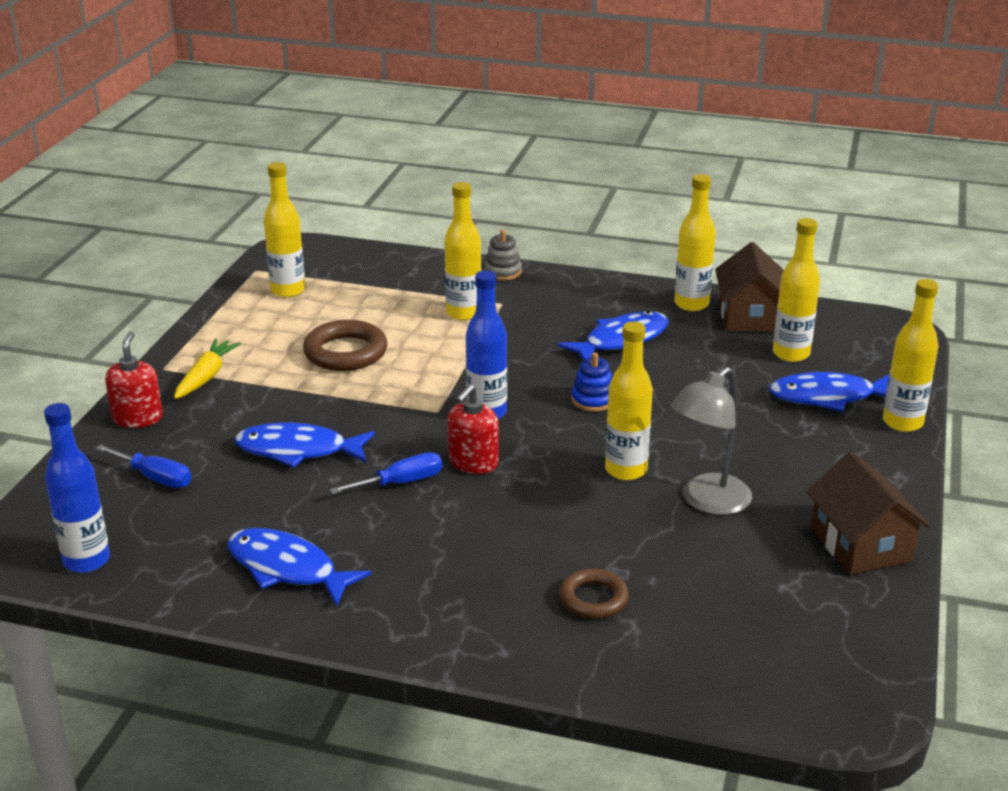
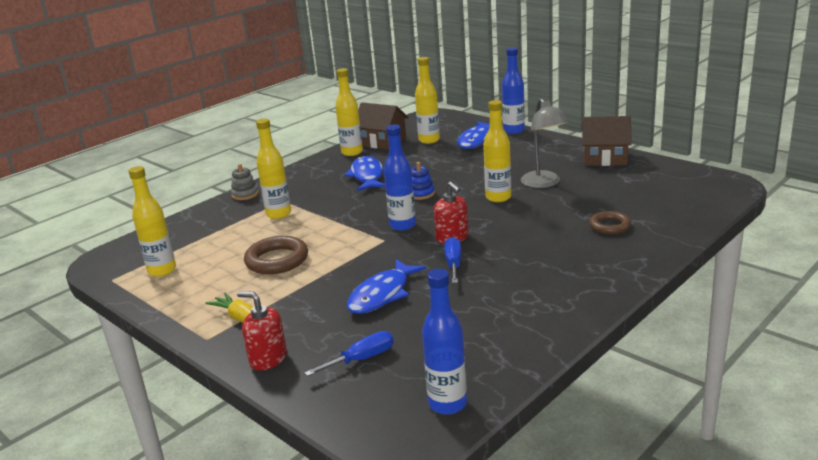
camera: 60 degrees left, 5 degrees down
(287, 569) = (518, 317): blue fish -> none
(902, 422) = (513, 130): yellow bottle -> blue bottle

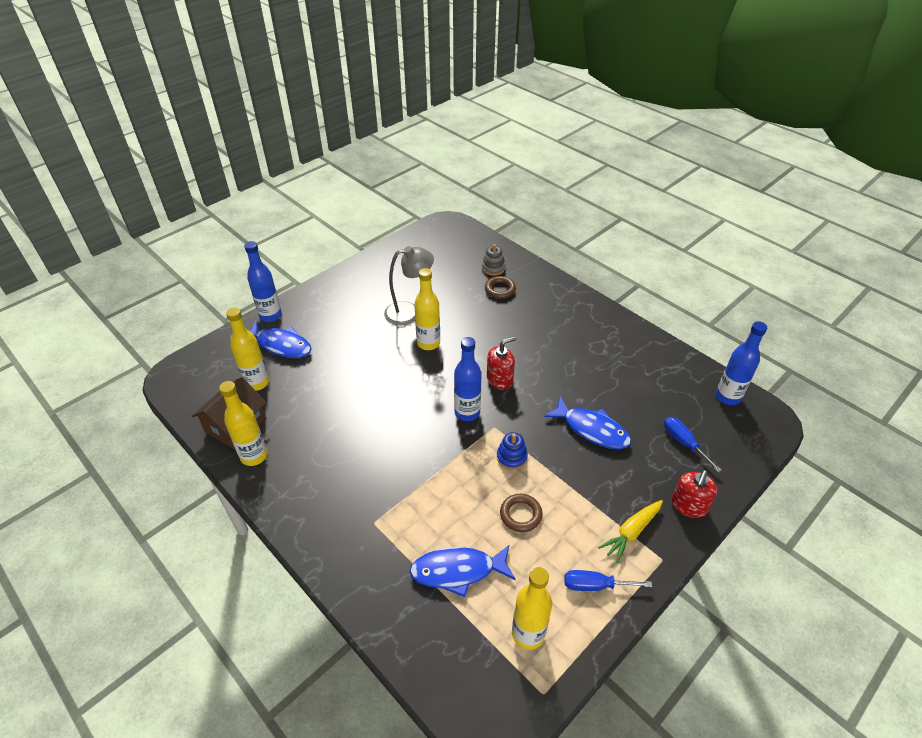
camera: 90 degrees left, 20 degrees up
(245, 194) = (338, 568): grey stacking toy -> grey stacking toy (493, 268)
(277, 260) = (520, 514): brown ring -> brown ring, size x0.64
(278, 214) = (410, 523): yellow bottle -> none
(367, 176) = (335, 440): blue fish -> blue fish (458, 571)
(420, 194) = (400, 396): blue stacking toy -> blue stacking toy (511, 457)
(453, 263) = (545, 381): blue screwdriver -> blue screwdriver (595, 585)
(605, 158) = (372, 270): brown house -> none

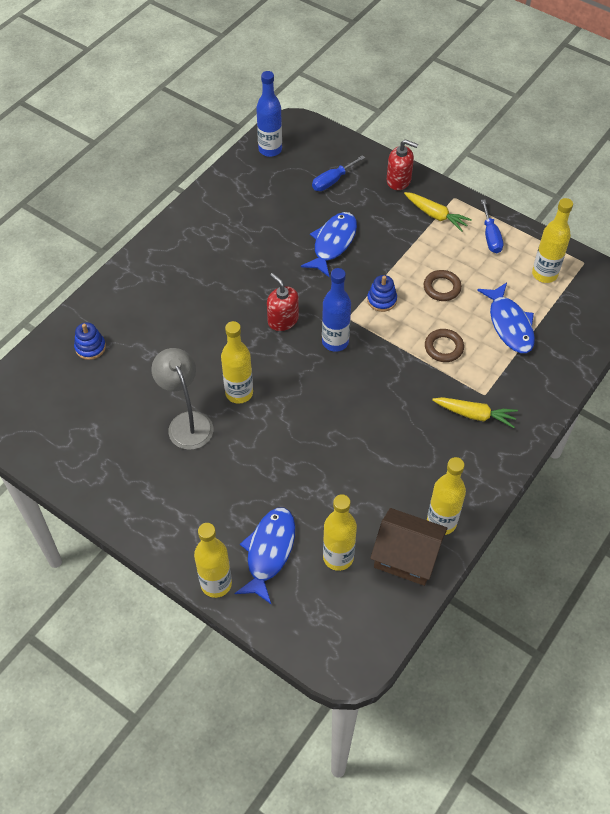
camera: 100 degrees left, 10 degrees up
(270, 316) = (216, 584): blue bottle -> yellow bottle
(353, 508) = (474, 415): none -> yellow carrot
(493, 268) = (90, 347): grey stacking toy -> blue stacking toy
(500, 289) = (133, 336): brown ring -> brown ring (443, 347)

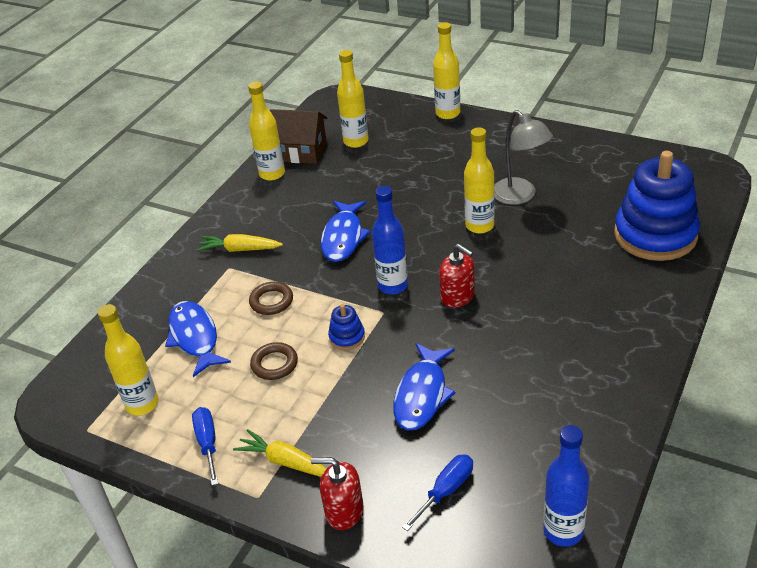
camera: 175 degrees right, 15 degrees down
(90, 347) = (655, 235): blue stacking toy -> blue stacking toy, size x2.41
(269, 552) = (412, 135): blue fish -> blue fish (343, 237)

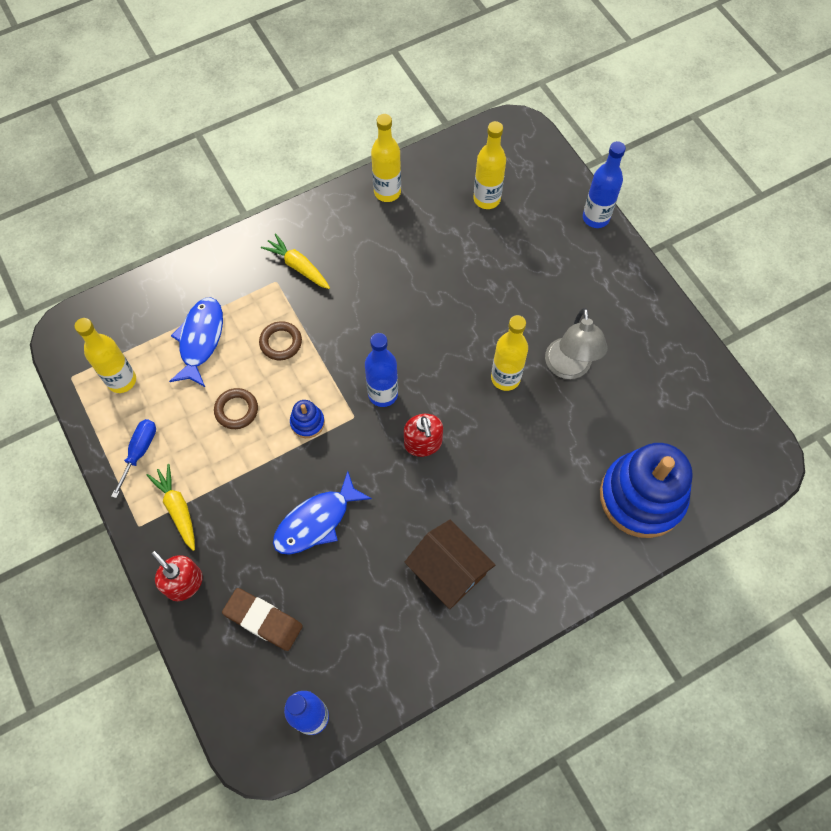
camera: 30 degrees right, 25 degrees up
(300, 151) = (431, 179): brown house -> brown house (448, 571)
(343, 237) = (387, 311): blue fish -> none
(446, 490) = (263, 620): blue screwdriver -> brown eraser
(448, 113) = (595, 218): yellow bottle -> blue bottle

